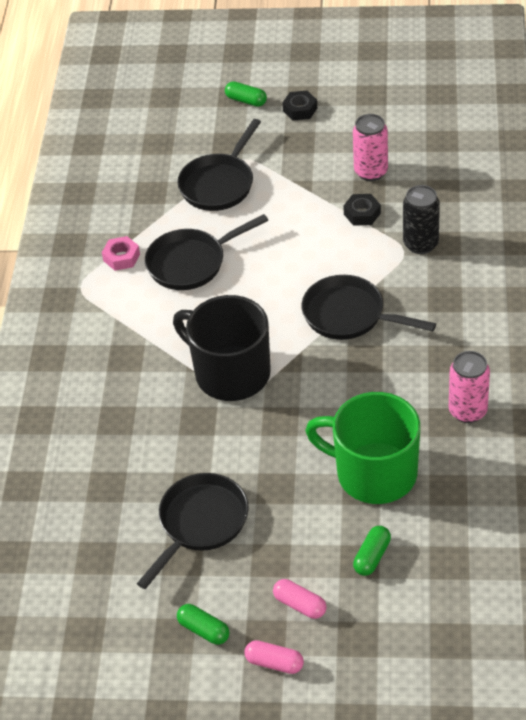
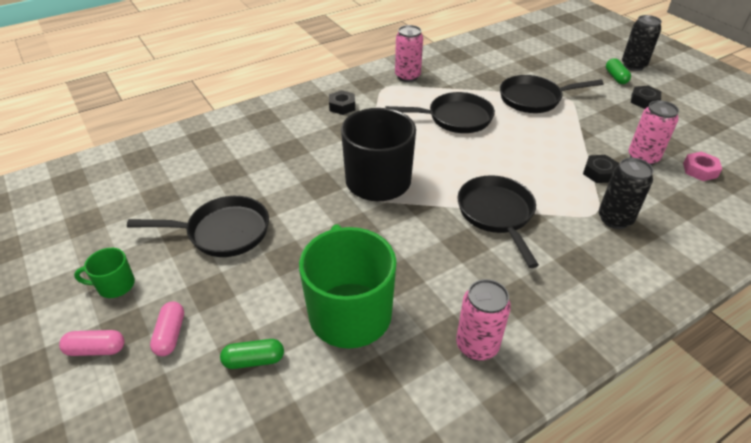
camera: 50 degrees right, 5 degrees down
(79, 258) = (407, 76): none -> pink can
(81, 341) = (342, 106): none -> black nut
(121, 257) = (426, 90): pink nut -> pink nut (700, 170)
(191, 263) = (455, 118): black pan -> black pan turned 150 degrees clockwise
(204, 630) = (115, 285): green capsule -> green mug
(241, 73) = (633, 65): none -> black can
(274, 663) = (96, 349): pink capsule -> pink capsule turned 75 degrees counterclockwise

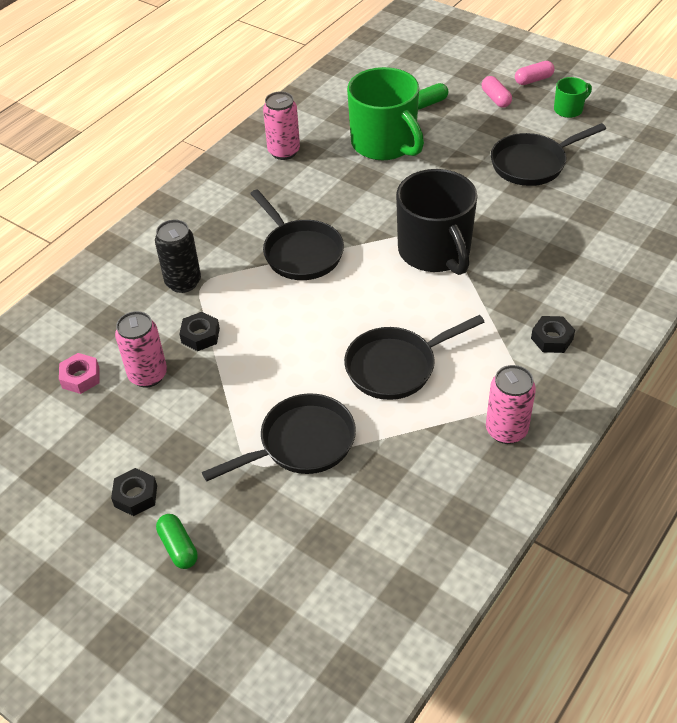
camera: 160 degrees right, 5 degrees up
(633, 65) = (146, 598): black can -> none

